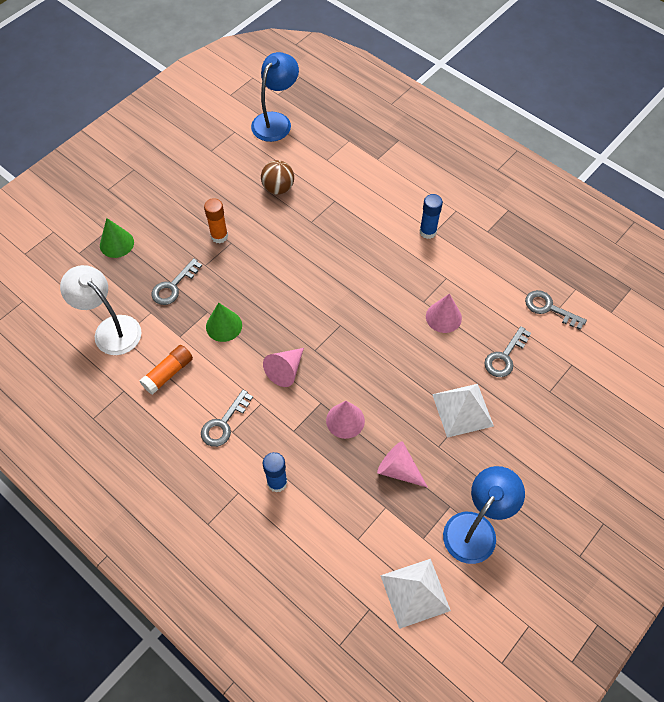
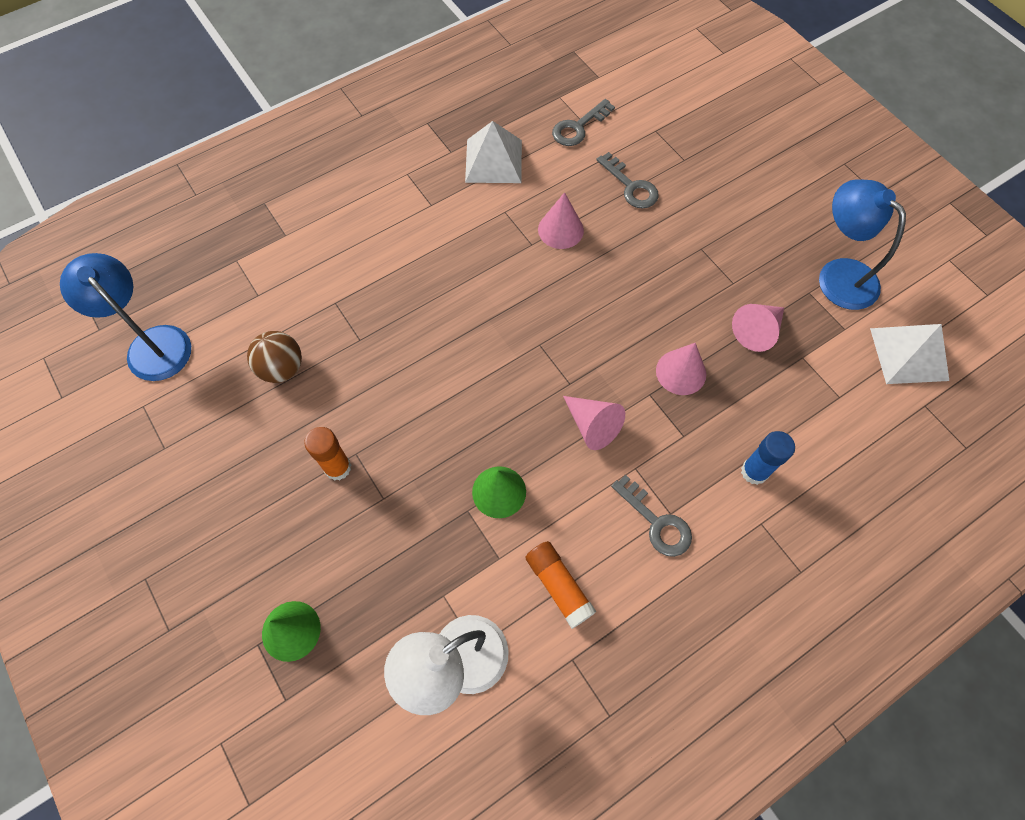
camera: 75 degrees left, 5 degrees up
(173, 286) = (406, 552): grey key -> none
(428, 232) = (429, 211): blue glue stick -> none
(462, 410) = (691, 246): white pyramid -> white pyramid (493, 160)

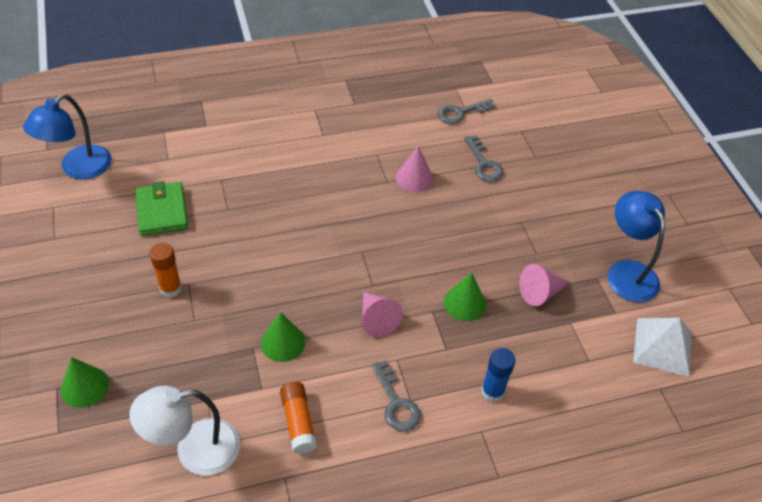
camera: 15 degrees right, 15 degrees down
(152, 344) = (78, 169): blue lamp -> blue lamp turned 120 degrees counterclockwise
(282, 368) = (162, 211): brown ball -> green wallet
(493, 160) = (384, 118): white pyramid -> none
(681, 372) = (464, 303): pink cone -> green cone

